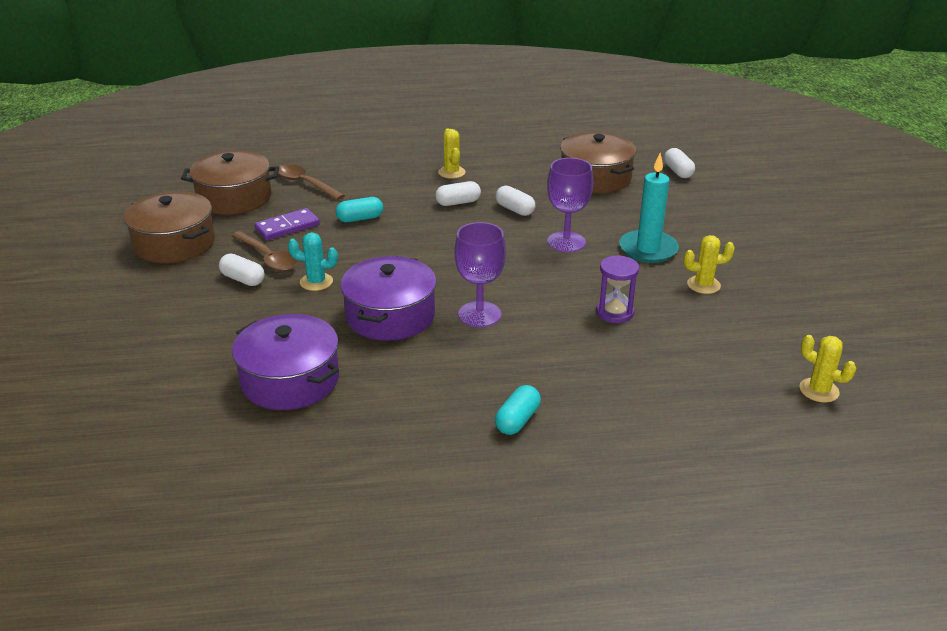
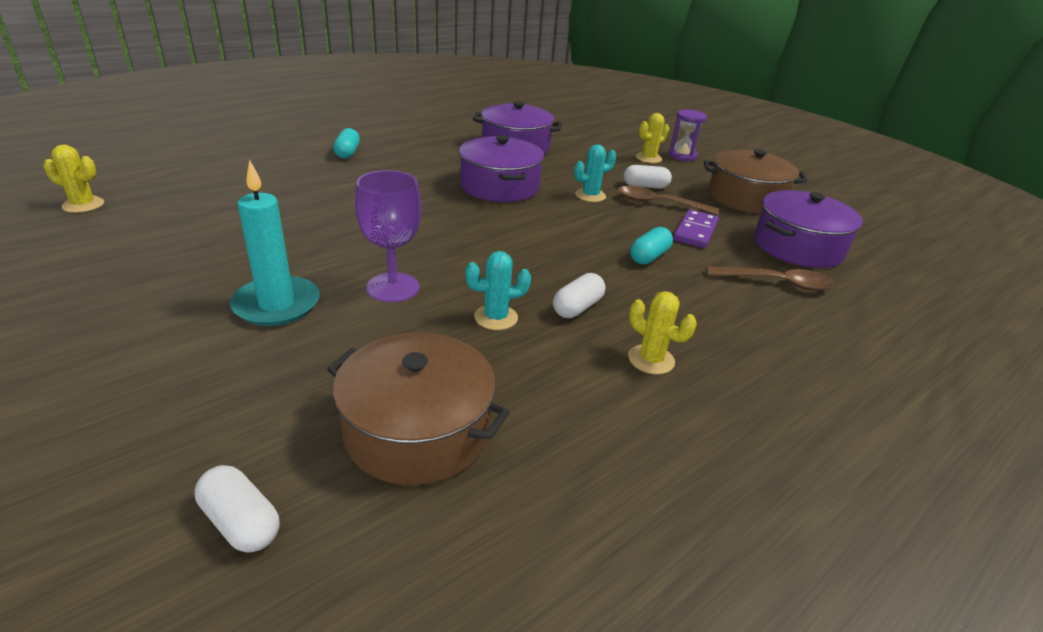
camera: 145 degrees right, 0 degrees up
(234, 198) = (798, 247): brown pot -> purple pot
(479, 314) = (428, 200): purple goblet -> none
(514, 209) = (496, 317): white capsule -> turquoise cactus
(614, 312) = (299, 226): purple hourglass -> purple hourglass (682, 156)
(703, 285) = (194, 274): yellow cactus -> yellow cactus (648, 158)

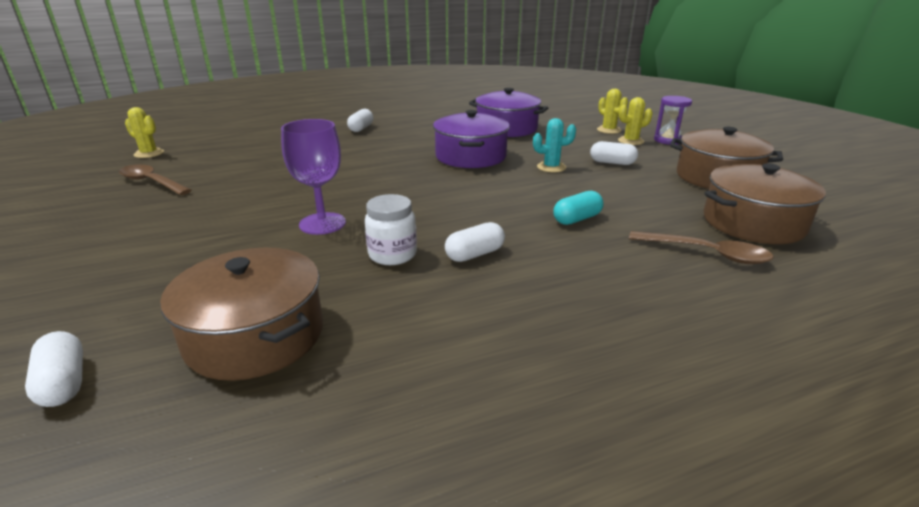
camera: 20 degrees right, 5 degrees down
(277, 304) = (223, 227): turquoise candle -> none
(347, 153) = (361, 128): turquoise capsule -> white capsule
(496, 317) = (392, 255): turquoise cactus -> white jar
(651, 359) = (518, 306): yellow cactus -> yellow cactus (609, 130)
(658, 204) = (617, 177): brown spoon -> brown spoon (152, 182)
(695, 231) = (641, 202): purple domino -> none
(798, 247) = (753, 223): purple pot -> brown pot

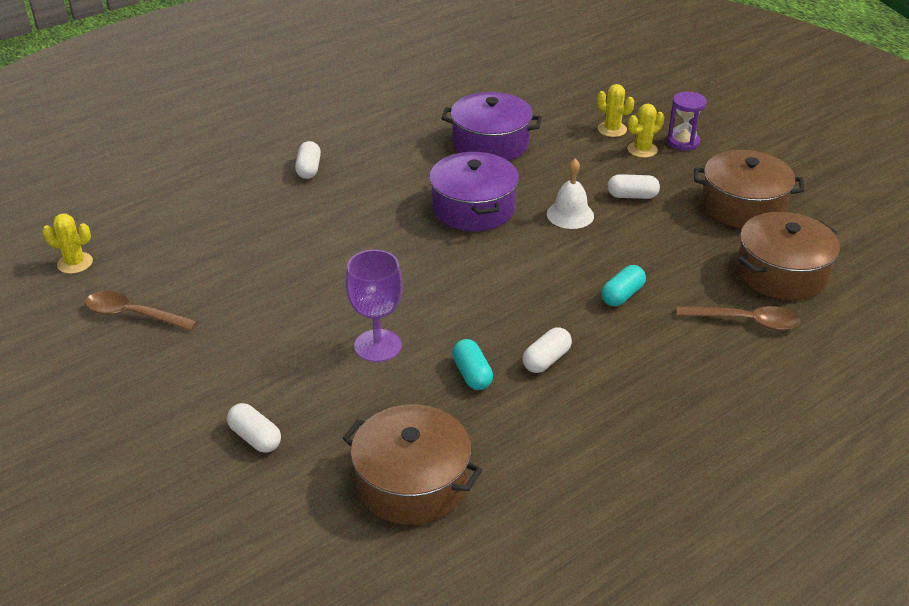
camera: 15 degrees left, 10 degrees up
(64, 383) = (297, 552): white capsule -> white capsule (255, 438)
(392, 255) = (472, 374): white jar -> turquoise capsule
(551, 167) = (570, 214): turquoise cactus -> white bell

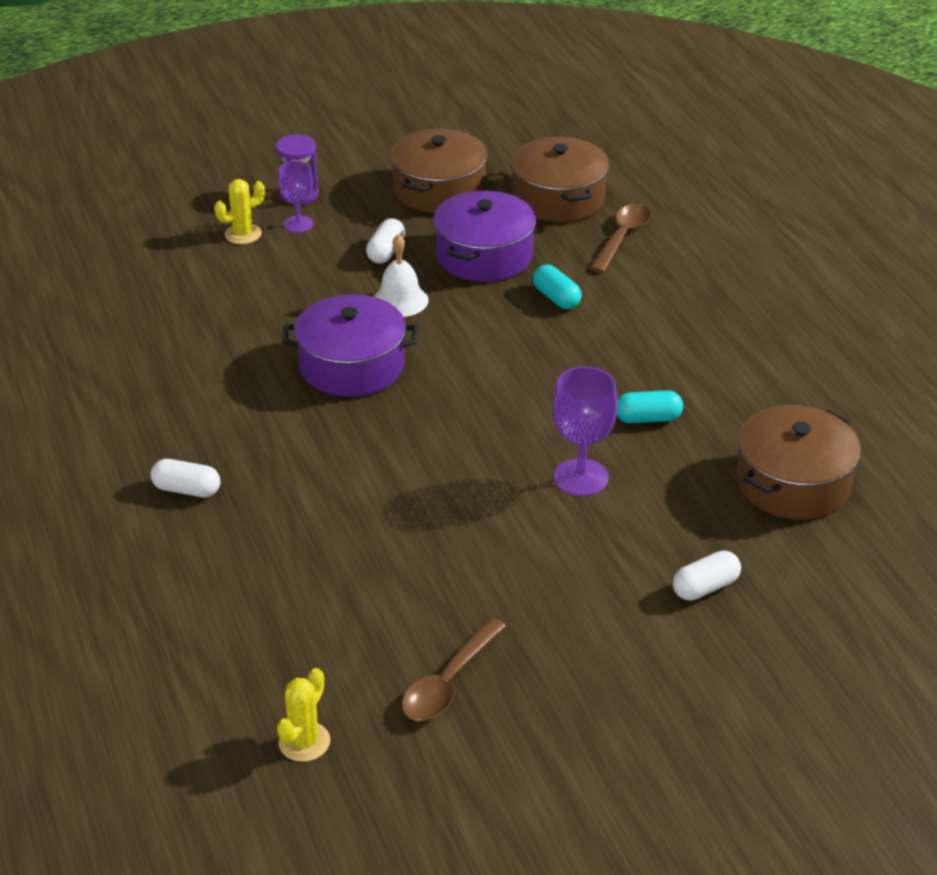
camera: 75 degrees left, 0 degrees up
(490, 143) = (217, 327): purple pot -> purple pot (484, 256)
(546, 360) = (640, 366): white capsule -> none
(642, 150) = (298, 224): yellow cactus -> purple goblet

